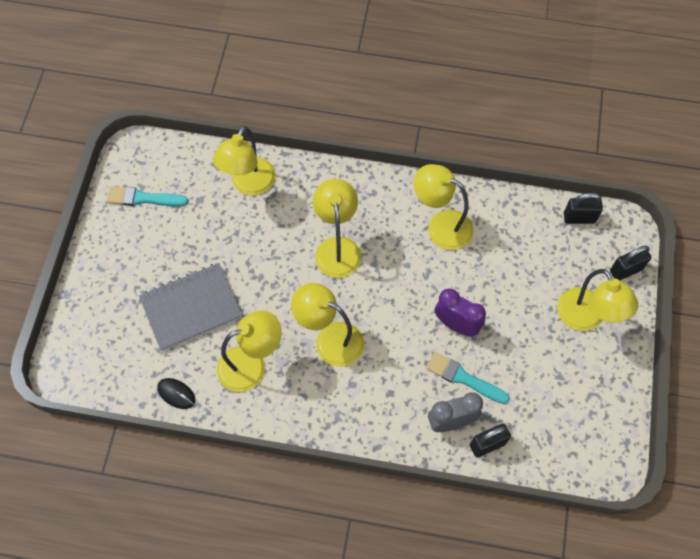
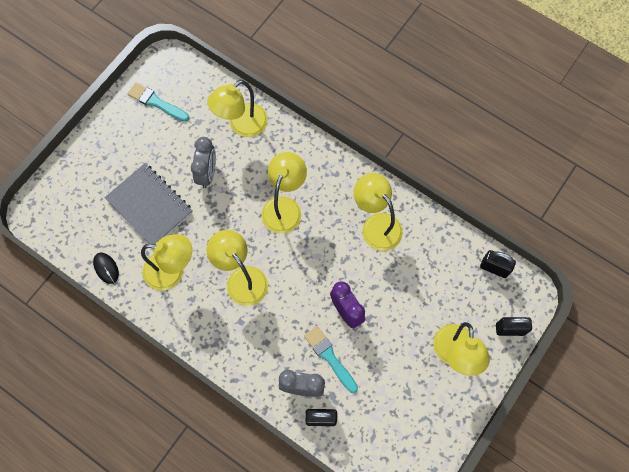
camera: 25 degrees right, 5 degrees up
(191, 308) = (149, 206): grey notebook -> grey notebook turned 45 degrees clockwise
(237, 248) = (207, 173): none -> grey clock

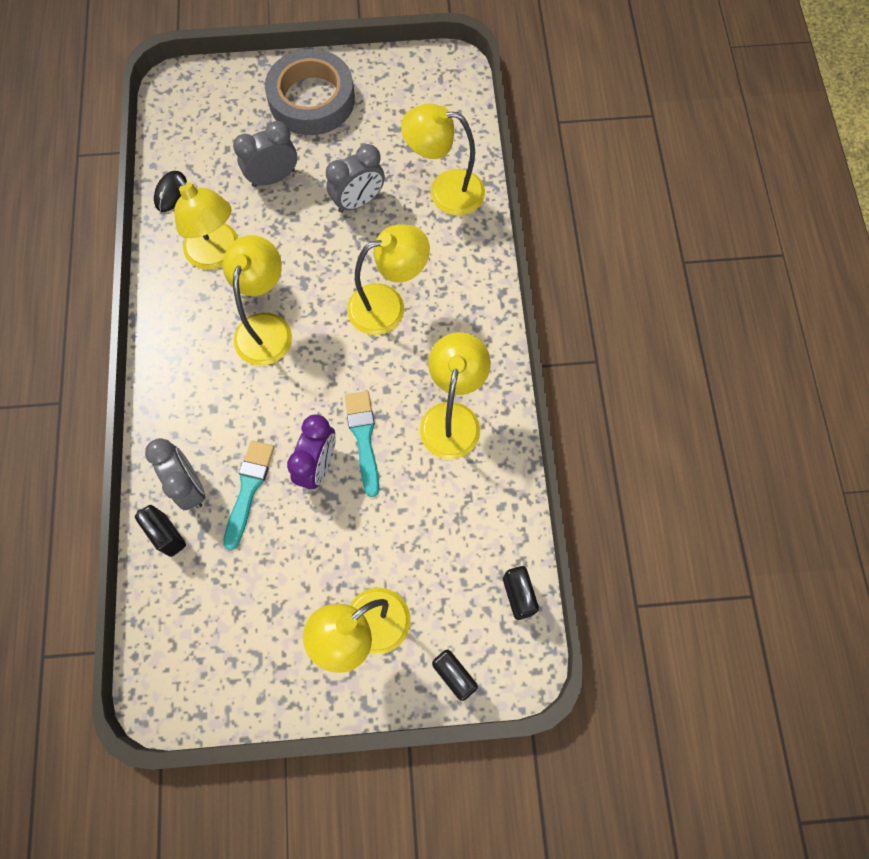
camera: 50 degrees right, 0 degrees up
(117, 147) = (312, 99): none -> grey tape
(149, 206) = (273, 178): grey notebook -> grey clock
(156, 102) = (395, 94): turquoise brush -> turquoise brush (363, 438)

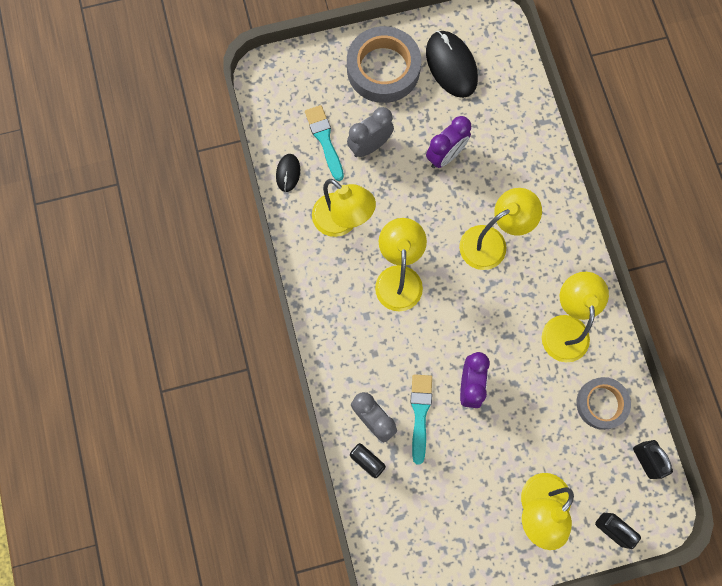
camera: 10 degrees left, 5 degrees up
(358, 201) = (445, 155): grey clock -> purple clock
(363, 438) = (499, 356): turquoise brush -> turquoise brush (324, 140)
(391, 107) = (451, 65): none -> black mouse
(445, 191) = (514, 134): yellow lamp -> none
(476, 516) = (601, 404): none -> grey tape

